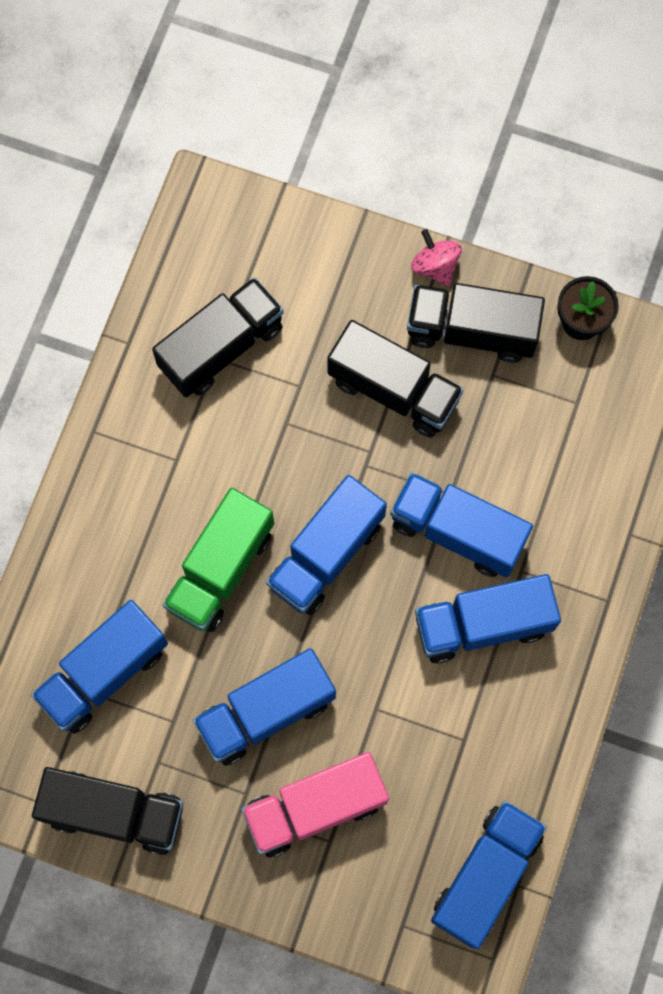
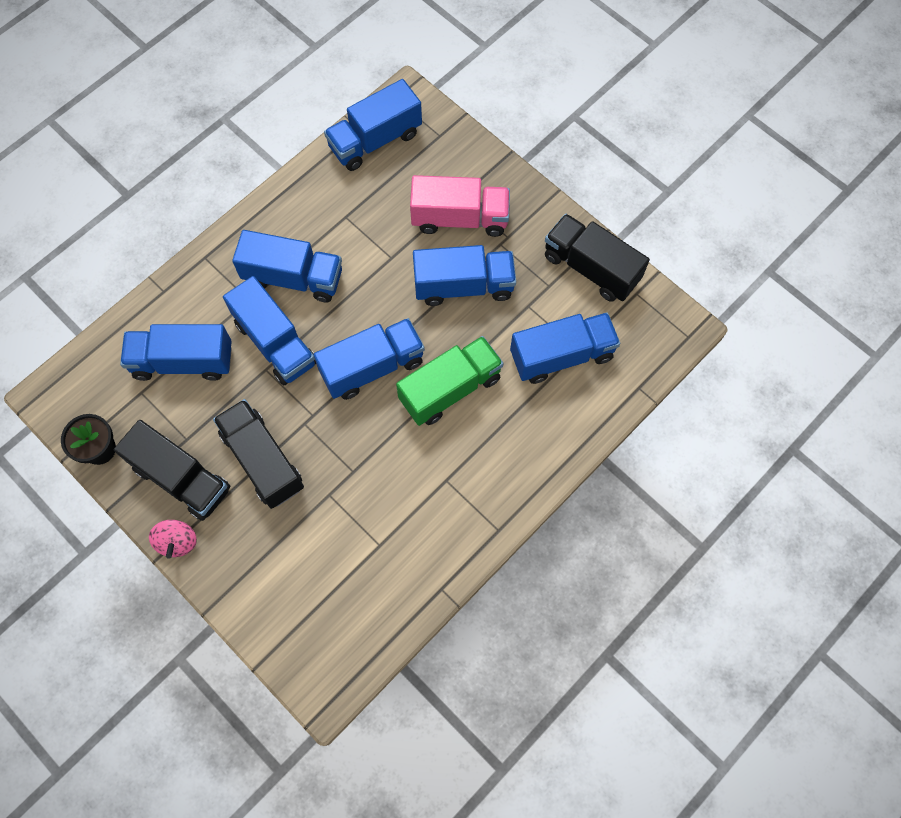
camera: 155 degrees left, 5 degrees down
(221, 347) = (372, 552): black truck -> none
(551, 460) = (183, 361): none -> blue truck

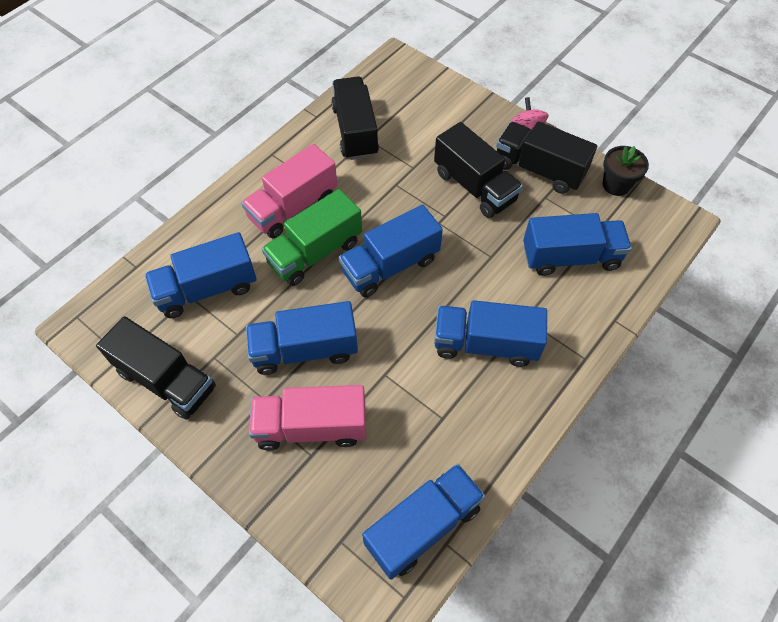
camera: 175 degrees right, 10 degrees down
(275, 343) = (487, 280): blue truck -> none
(393, 558) = (355, 131): none -> black truck
(473, 449) = (293, 207): none -> pink truck

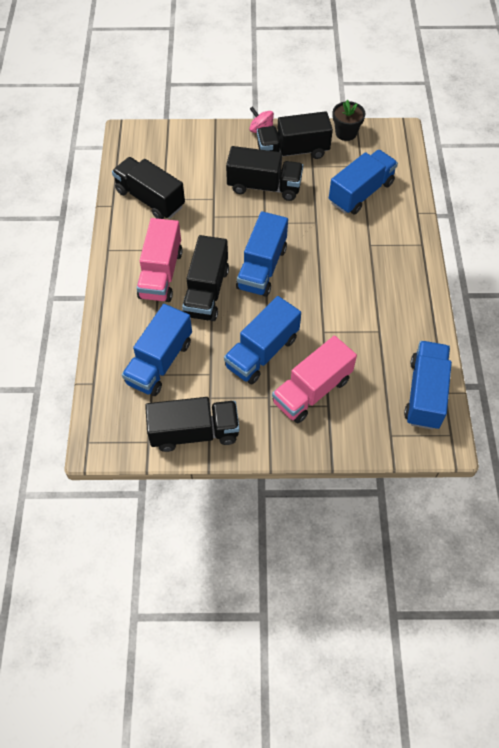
camera: 40 degrees left, 0 degrees up
(315, 252) = (206, 292): green truck -> black truck
(485, 344) = (362, 274): blue truck -> none

